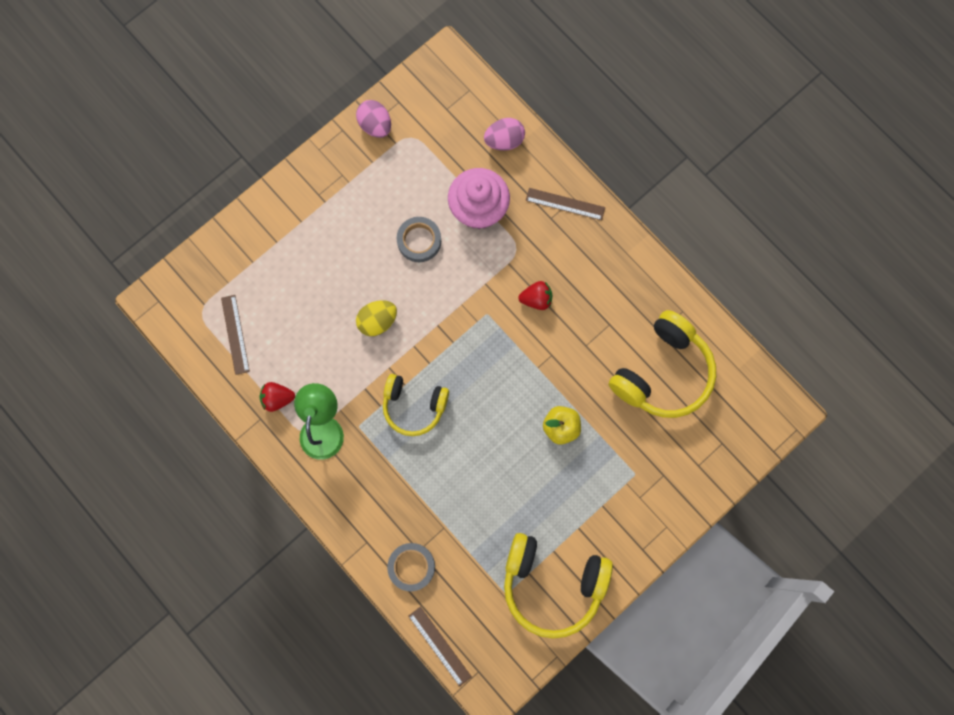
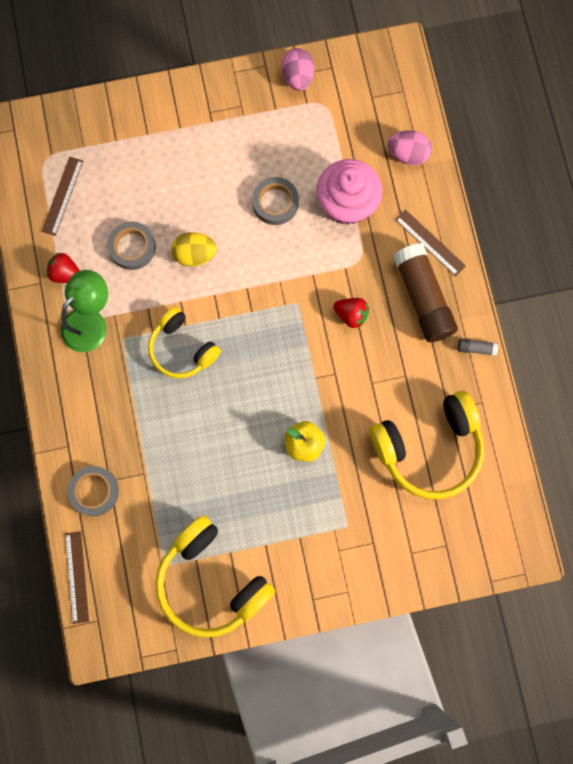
camera: 30 degrees right, 0 degrees up
(321, 345) = (132, 247): none -> grey tape
(586, 252) = (423, 298): none -> brown glue stick
(652, 270) = (476, 348): none -> grey glue stick

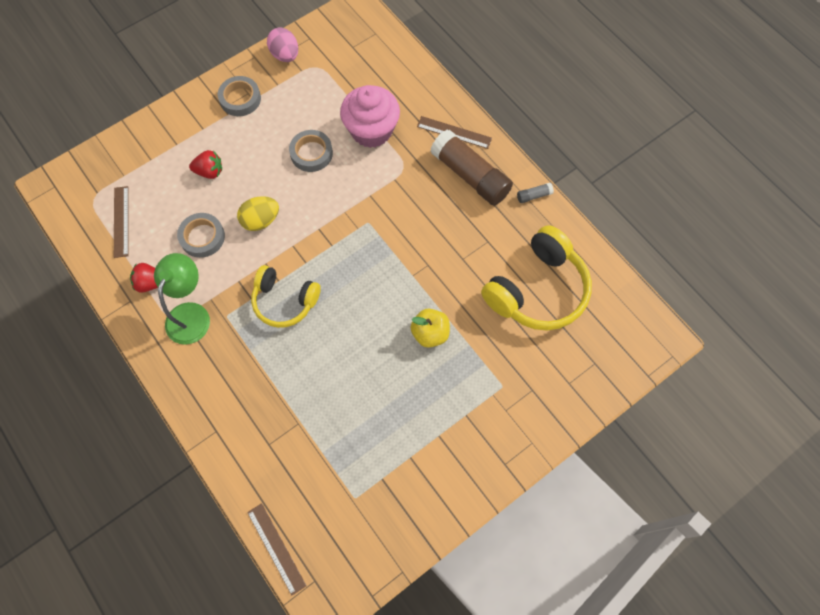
camera: 25 degrees left, 10 degrees down
(94, 491) = (258, 460): grey tape -> grey tape (240, 99)
(211, 581) = (405, 492): yellow headphones -> none
(351, 315) = (418, 213): red strawberry -> red strawberry (209, 171)
(407, 154) = (402, 76): pink egg -> none

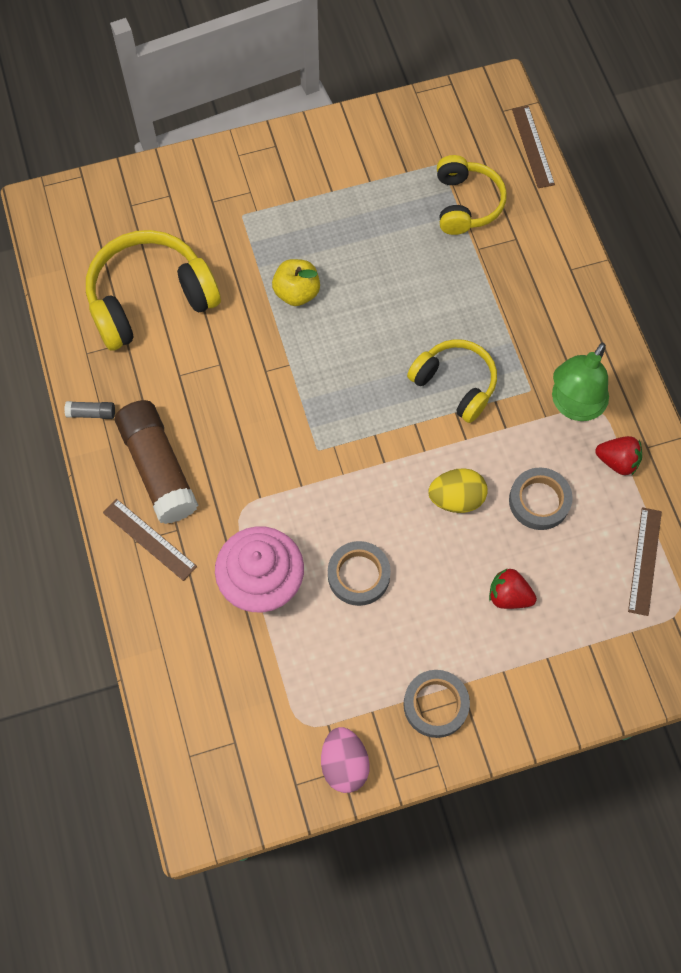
camera: 160 degrees left, 0 degrees up
(320, 464) = (466, 203): none -> yellow headphones

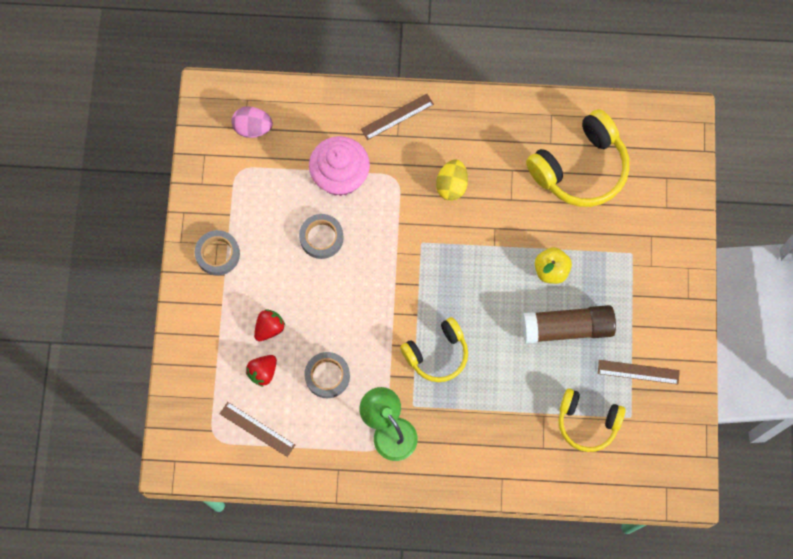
camera: 110 degrees right, 5 degrees up
(91, 413) = (503, 106): grey glue stick -> none
(150, 299) = (580, 168): yellow headphones -> yellow headphones turned 60 degrees clockwise
(158, 468) = (446, 136): brown glue stick -> brown glue stick (567, 328)
(344, 764) = (205, 186): pink egg -> pink egg (253, 128)
(456, 498) = (350, 321): yellow egg -> yellow egg (451, 185)
(532, 146) = (623, 497): brown ruler -> brown ruler (638, 372)
(617, 461) = (335, 443): red strawberry -> red strawberry (263, 372)

